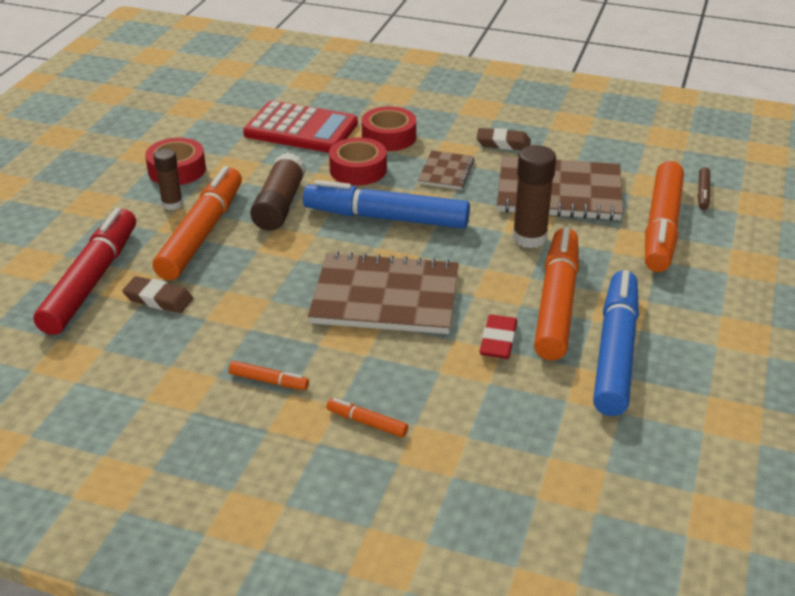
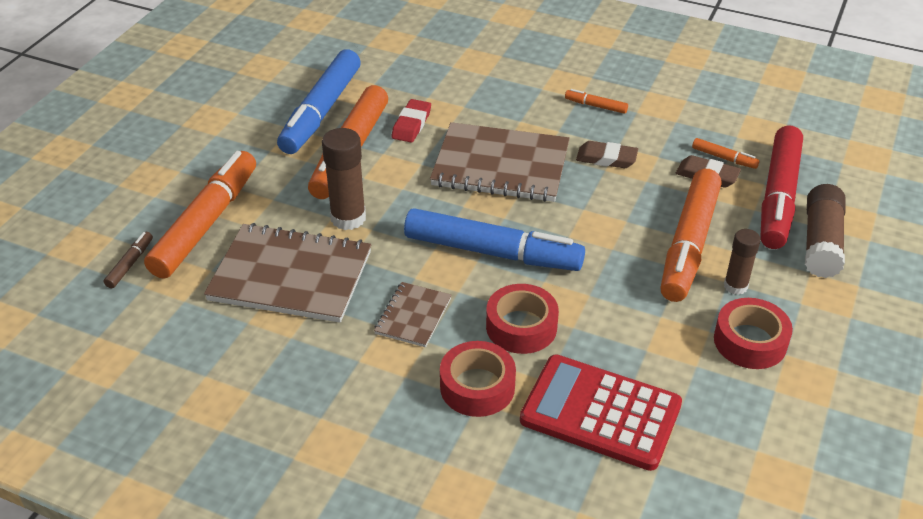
camera: 175 degrees left, 5 degrees up
(280, 205) = (611, 277): brown glue stick -> brown glue stick (821, 243)
(367, 423) = (521, 77): orange marker -> orange marker (724, 158)
(503, 143) = (326, 363): brown eraser -> brown eraser (606, 158)

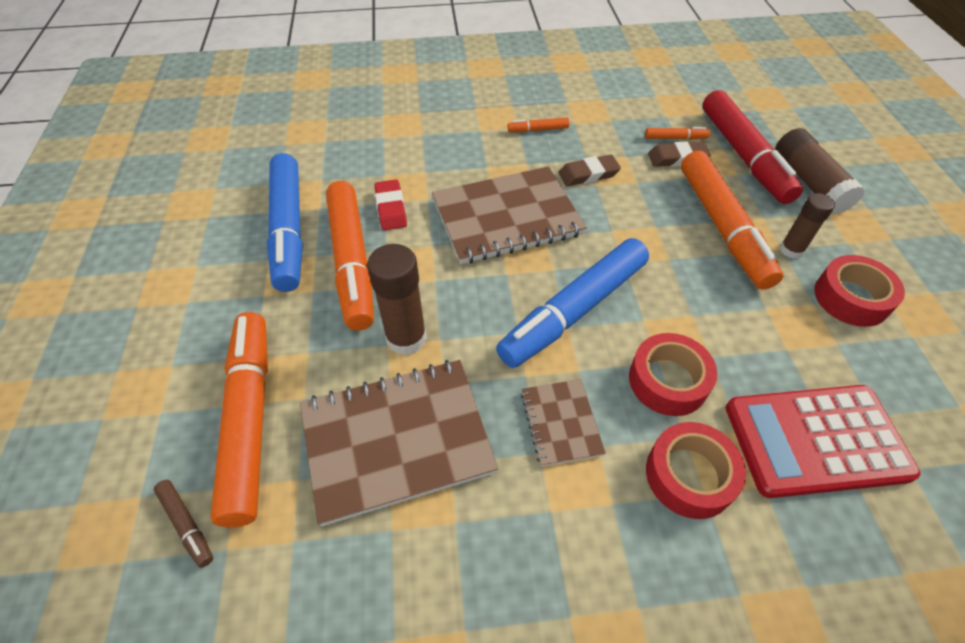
camera: 30 degrees left, 10 degrees up
(130, 264) = (187, 525): brown marker -> brown marker turned 150 degrees clockwise
(492, 252) = (574, 311): blue marker -> blue marker turned 150 degrees clockwise

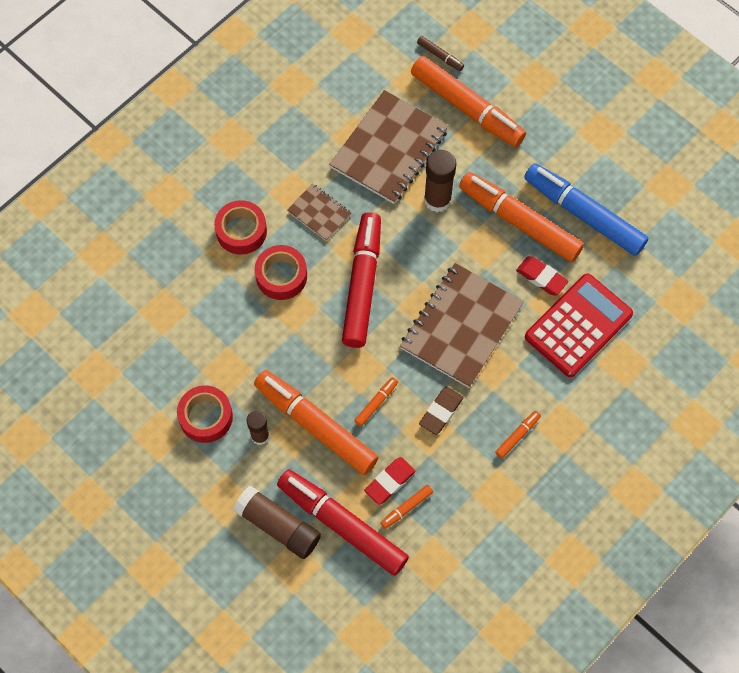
camera: 140 degrees right, 15 degrees up
(187, 525) = (440, 56): brown marker -> brown marker turned 150 degrees counterclockwise
(574, 311) = (362, 284): blue marker -> red marker
(645, 210) = (376, 403): none -> orange marker
(677, 158) = (389, 482): brown eraser -> red eraser
(815, 440) = (189, 294): red calculator -> red calculator (578, 325)

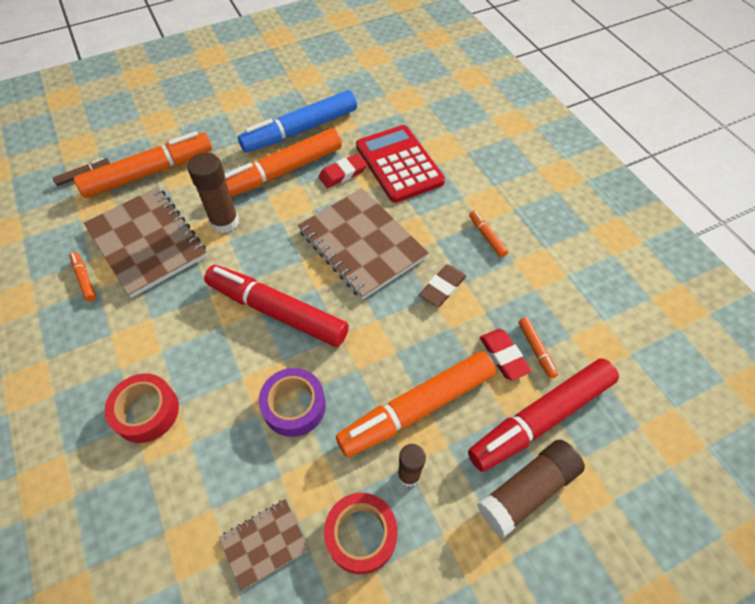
camera: 70 degrees left, 10 degrees down
(281, 276) = (225, 386): red tape -> none
(284, 333) = (294, 406): none -> purple tape
(319, 213) = (175, 325): brown notebook -> brown notebook (264, 543)
(376, 403) = (413, 340): orange marker -> orange marker (84, 279)
(441, 412) = (442, 287): brown eraser -> brown eraser turned 75 degrees clockwise

